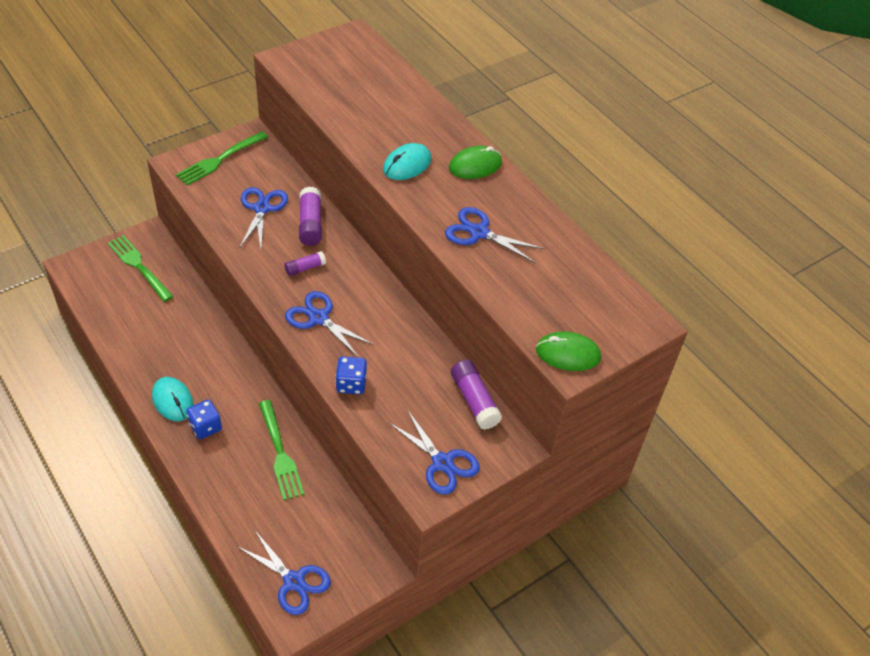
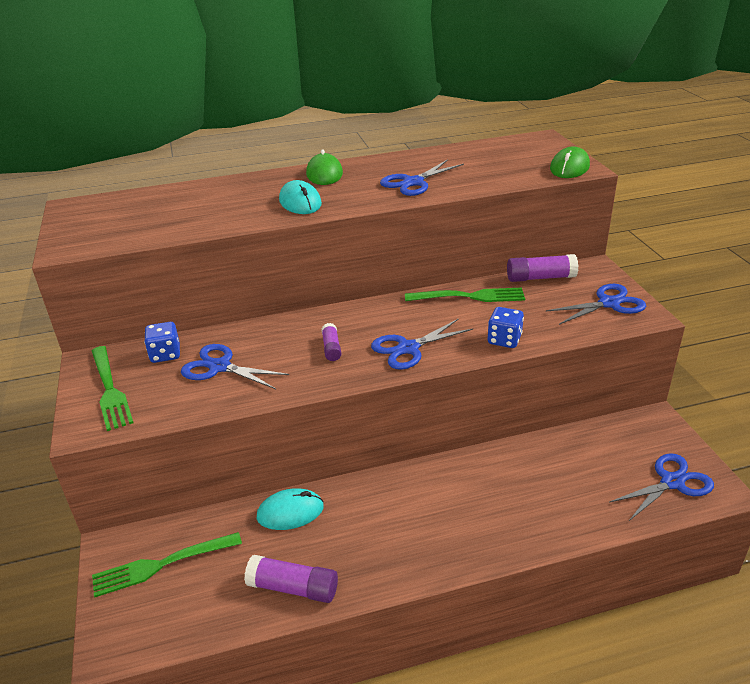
camera: 65 degrees left, 15 degrees down
(172, 400) = (407, 555): turquoise mouse -> turquoise mouse (290, 512)
(205, 427) = (457, 528): blue dice -> blue dice (165, 354)
(280, 453) = (509, 469): green fork -> green fork (469, 296)
(310, 224) = (267, 336): purple glue stick -> purple glue stick (293, 588)

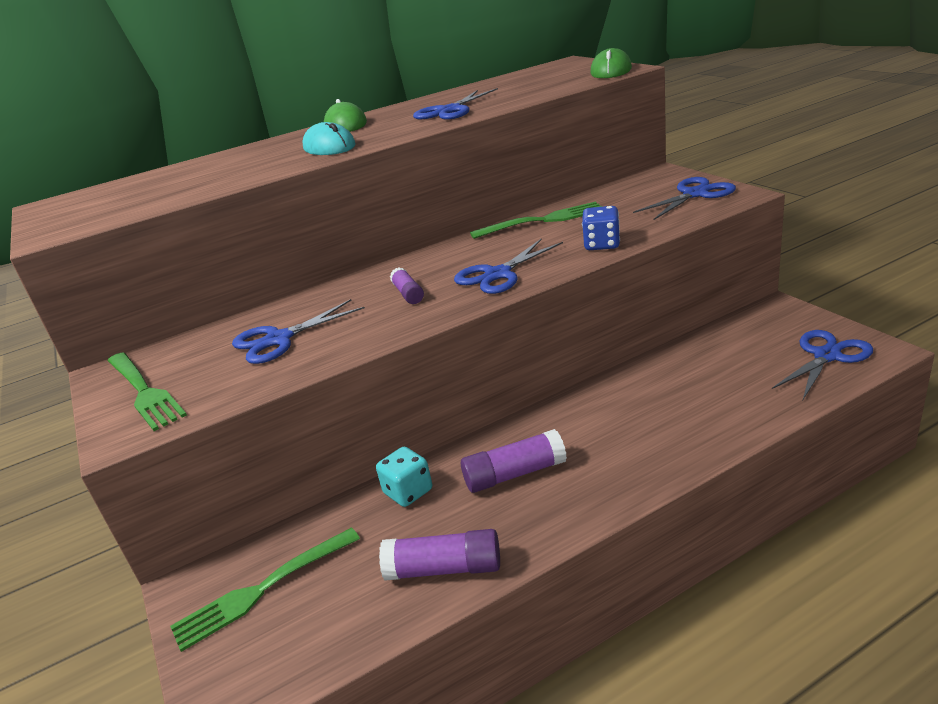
camera: 10 degrees left, 5 degrees down
(165, 354) = (205, 344): blue dice -> none
(219, 367) = (279, 339): blue scissors -> blue scissors turned 45 degrees counterclockwise
(290, 512) = (408, 492): turquoise mouse -> turquoise dice
(540, 278) = (610, 191): purple glue stick -> purple glue stick (514, 474)

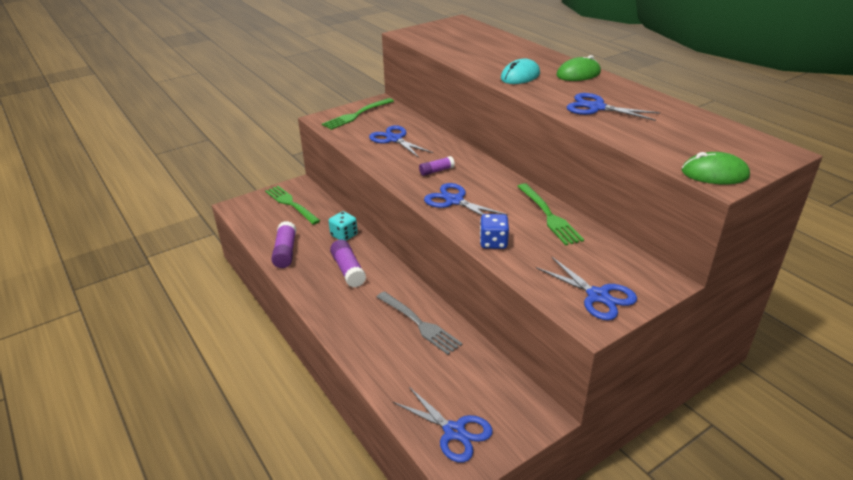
camera: 80 degrees right, 5 degrees up
(643, 392) = (419, 324): none -> grey fork

